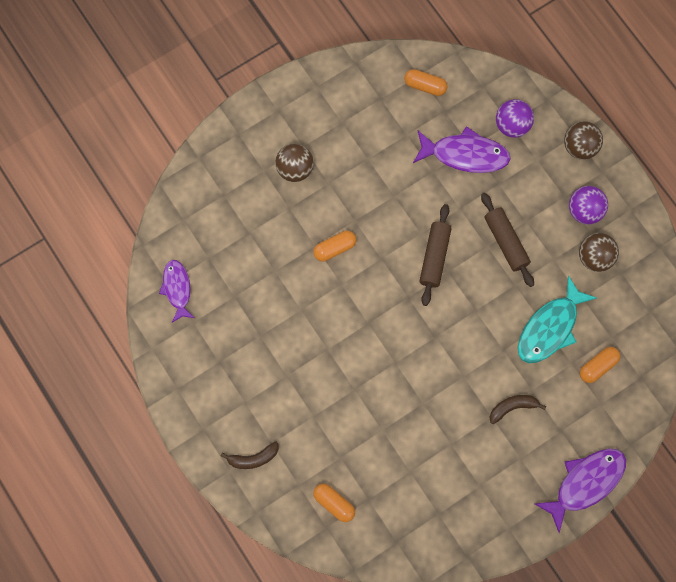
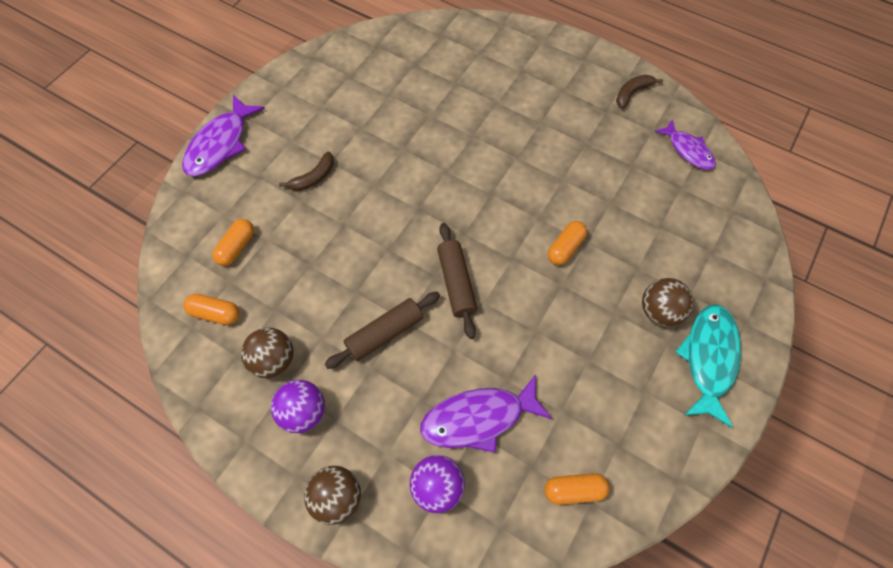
camera: 155 degrees right, 10 degrees down
(253, 458) = (529, 55): brown banana -> brown banana (632, 93)
(334, 503) = (442, 51): orange capsule -> orange capsule (215, 313)
(506, 242) = (385, 333): brown rolling pin -> brown rolling pin turned 75 degrees counterclockwise
(550, 328) = (301, 264): turquoise fish -> turquoise fish (709, 359)

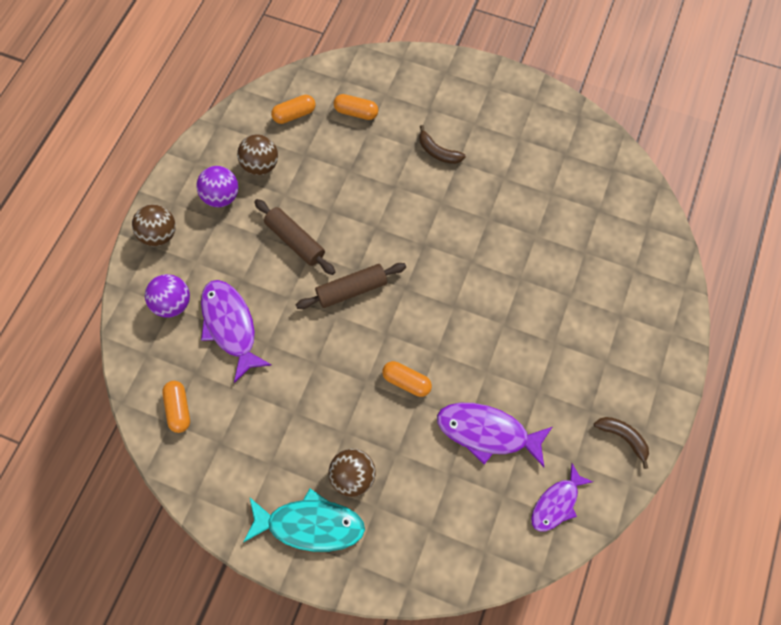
camera: 80 degrees right, 5 degrees up
(215, 313) = (294, 114): orange capsule -> orange capsule turned 60 degrees clockwise
(220, 144) = (457, 71): purple fish -> purple fish (487, 432)

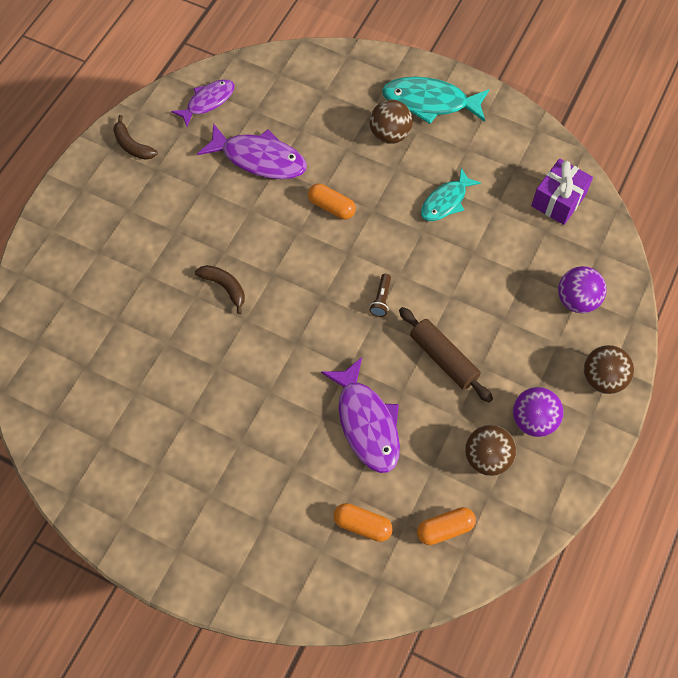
camera: 175 degrees left, 5 degrees down
(179, 408) = (558, 200): orange capsule -> purple gift
(231, 326) = (512, 272): purple fish -> purple fish (366, 423)
(292, 397) = (446, 201): none -> turquoise fish
(351, 289) = (381, 299): brown rolling pin -> brown flashlight
(438, 152) = (262, 458): brown banana -> brown banana (224, 287)

